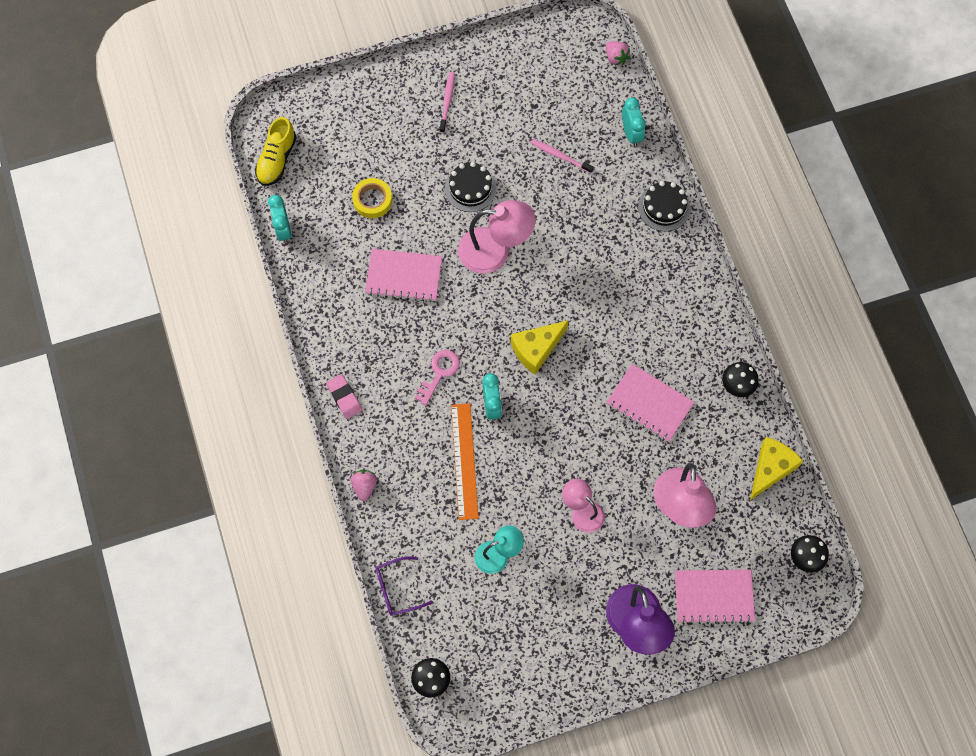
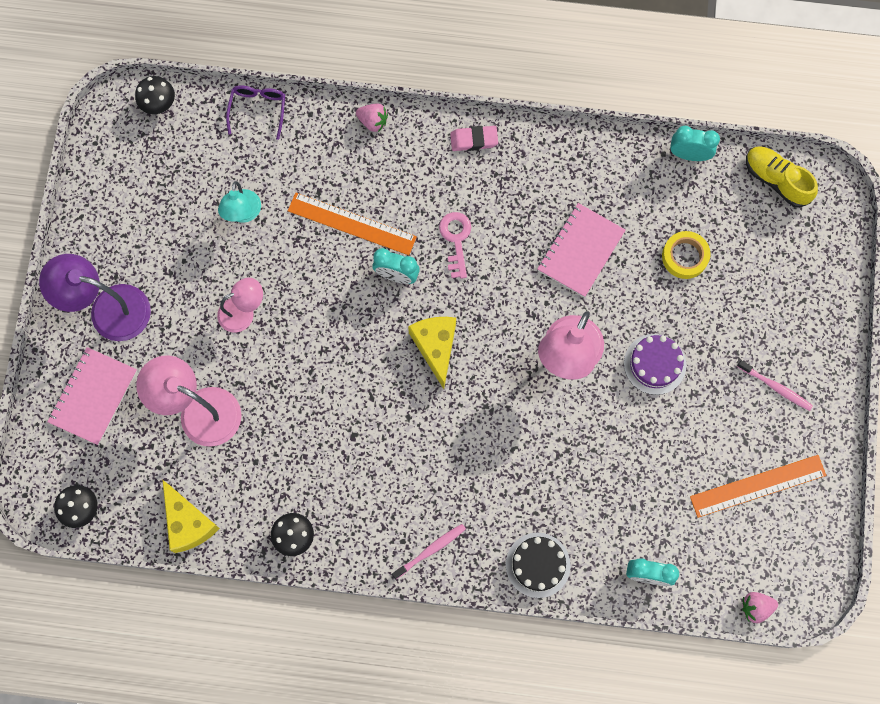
camera: 115 degrees right, 5 degrees up
(439, 373) = (456, 240): pink key -> pink key turned 150 degrees counterclockwise
(470, 188) = (655, 364): black cake -> purple cake
(528, 87) = (758, 486): none -> orange ruler
(560, 156) = (653, 479): pink toothbrush -> pink toothbrush (431, 550)
(649, 404) = (320, 434): pink notebook -> none

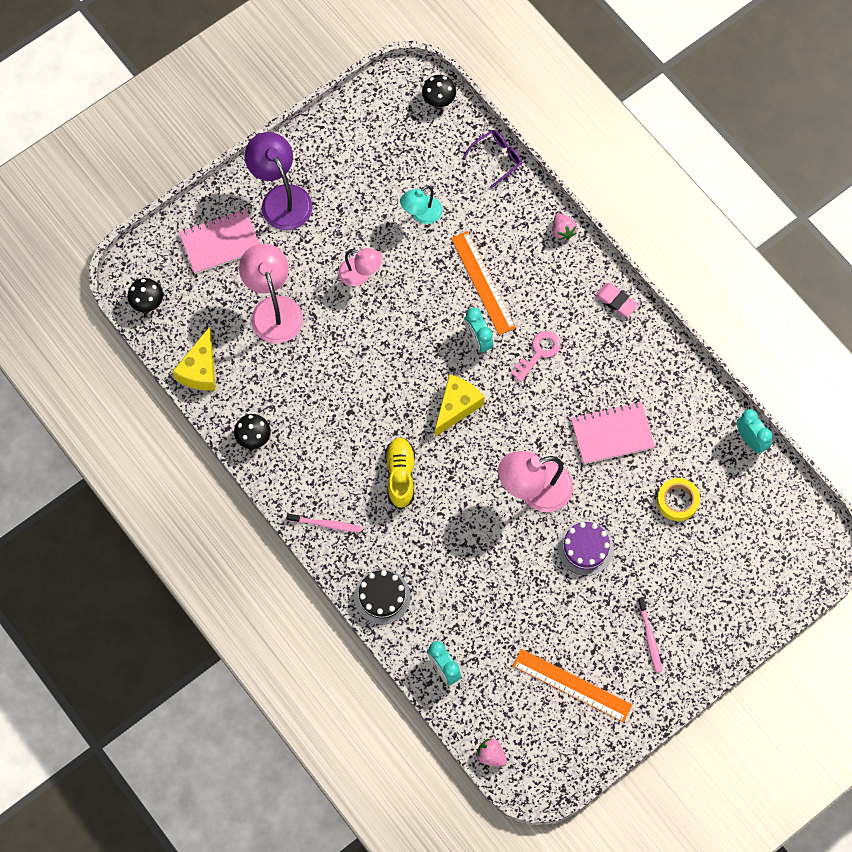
camera: 45 degrees right, 5 degrees down
(776, 180) = (792, 510): yellow shoe -> yellow shoe (400, 475)

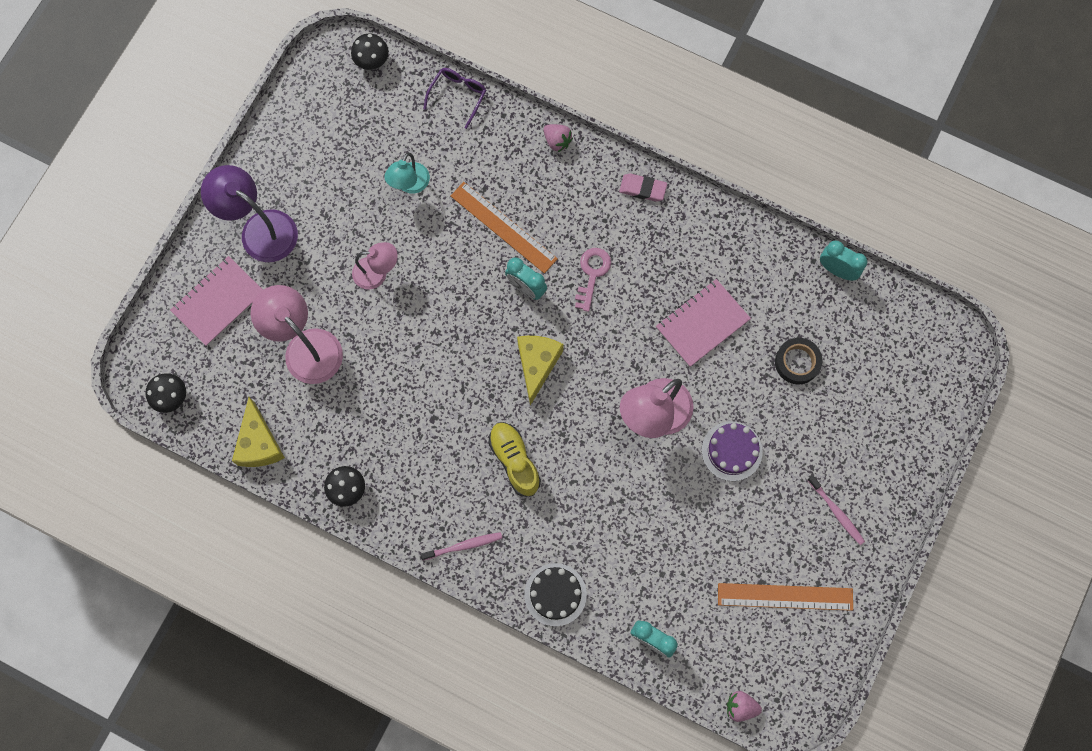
camera: 25 degrees left, 5 degrees up
(677, 501) = (797, 362): yellow tape -> black tape

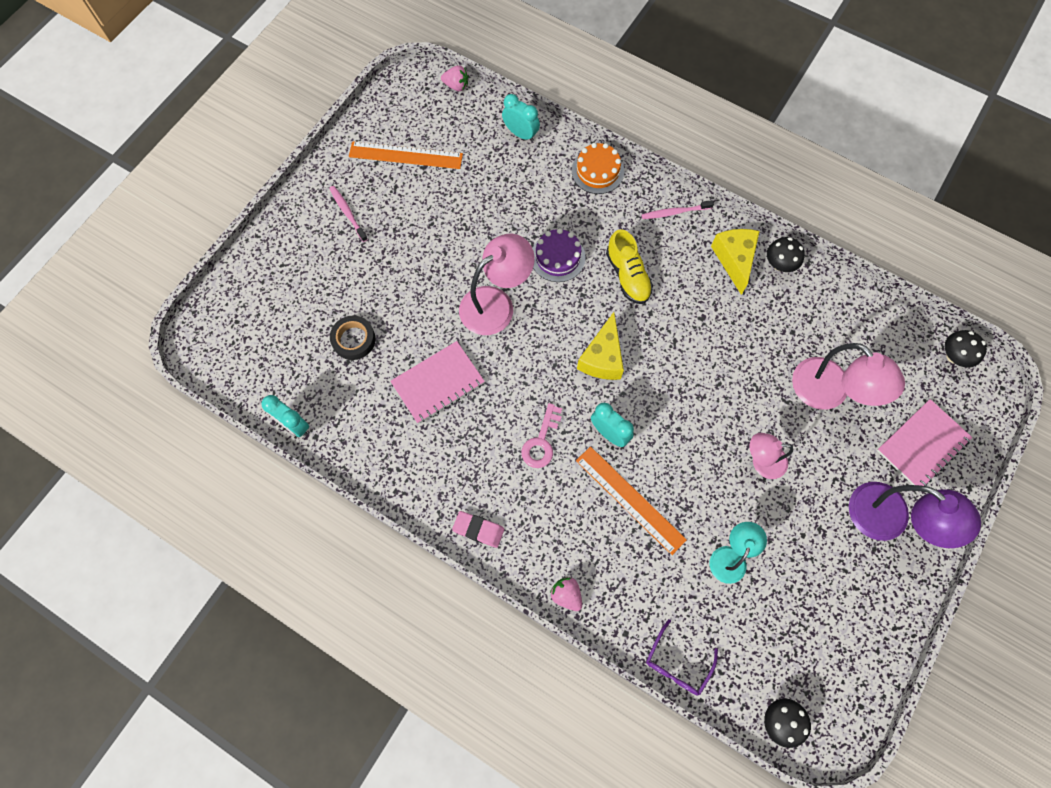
camera: 175 degrees left, 5 degrees down
(259, 443) = (864, 309): yellow cheese -> yellow cheese (734, 260)
(555, 594) = (597, 171): black cake -> orange cake
(731, 451) = (430, 268): purple cake -> purple cake (557, 257)

